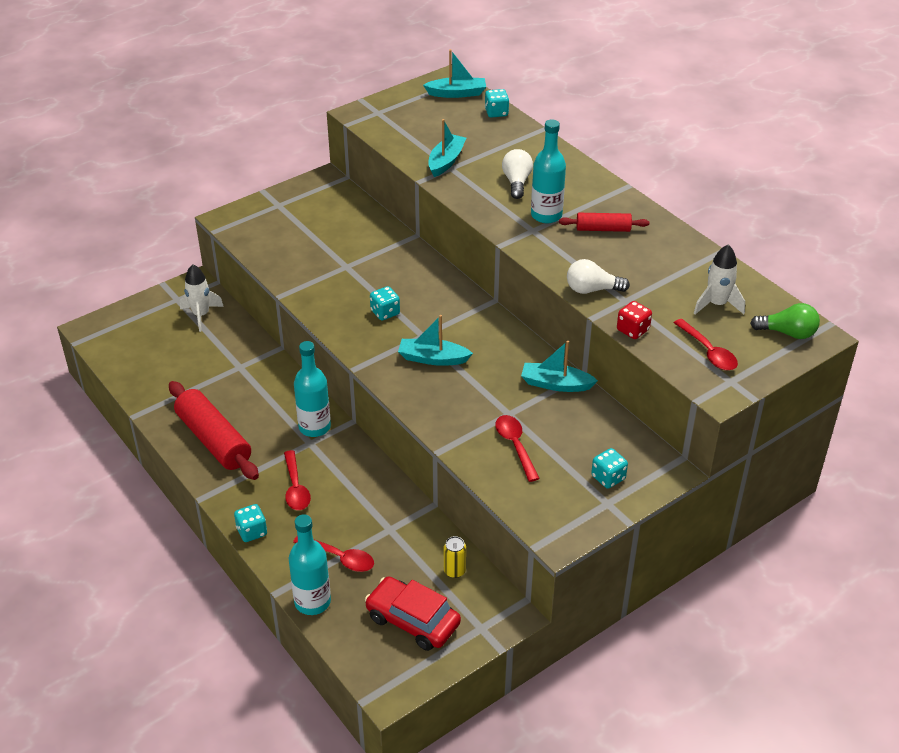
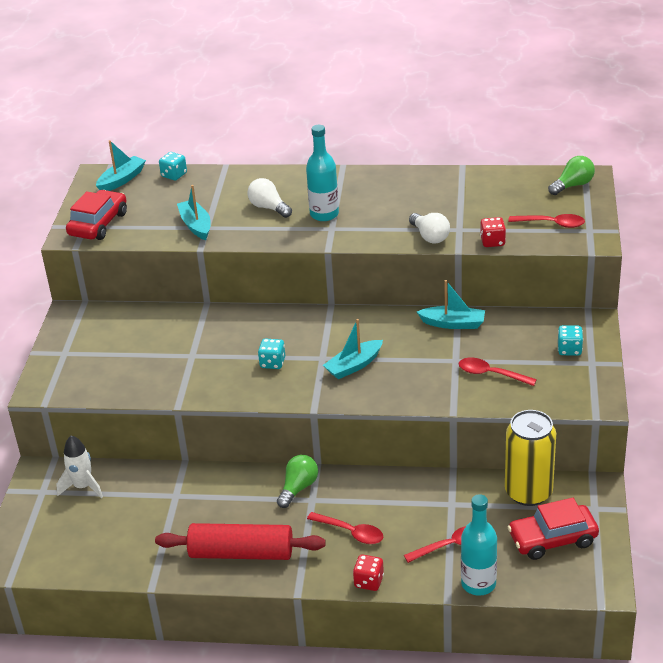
camera: 45 degrees left, 5 degrees down
(252, 531) = (369, 581): turquoise dice -> red dice
(314, 427) = (298, 488): turquoise bottle -> green light bulb
(388, 116) = (98, 224): none -> red car
(454, 571) = (528, 492): yellow can -> yellow can, size x2.37
(555, 384) = (453, 323): turquoise boat -> turquoise boat turned 135 degrees counterclockwise
(592, 289) = (430, 236): white light bulb -> white light bulb turned 75 degrees counterclockwise
(603, 229) = (373, 199): red rolling pin -> none
(717, 304) = (511, 196): white rocket -> none

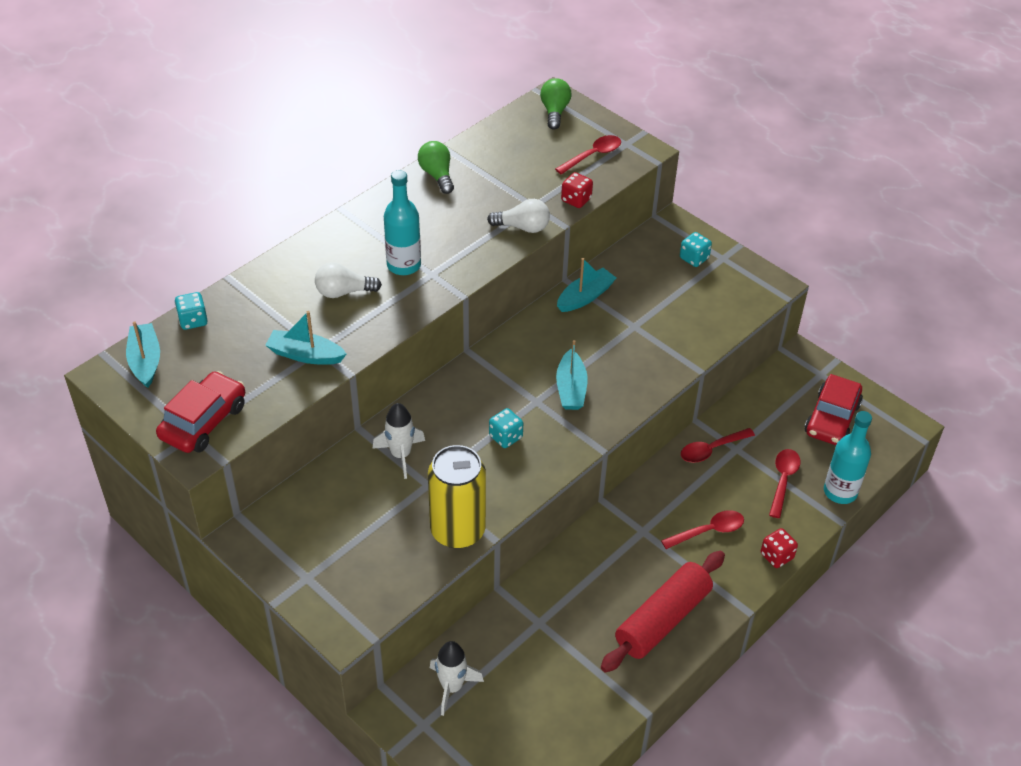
camera: 55 degrees left, 10 degrees up
(98, 224) = (204, 421): red car -> red car turned 60 degrees clockwise
(204, 331) = (401, 455): none -> white rocket
(298, 488) = (619, 531): green light bulb -> green light bulb (437, 175)
(491, 374) = (675, 318): red spoon -> red spoon (711, 449)
(528, 492) = (768, 397): yellow can -> yellow can (457, 530)

